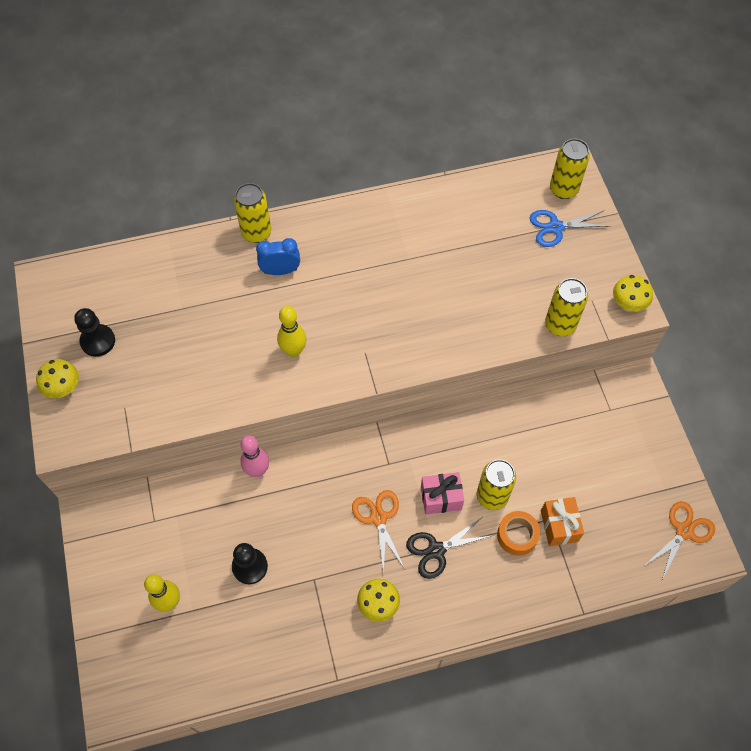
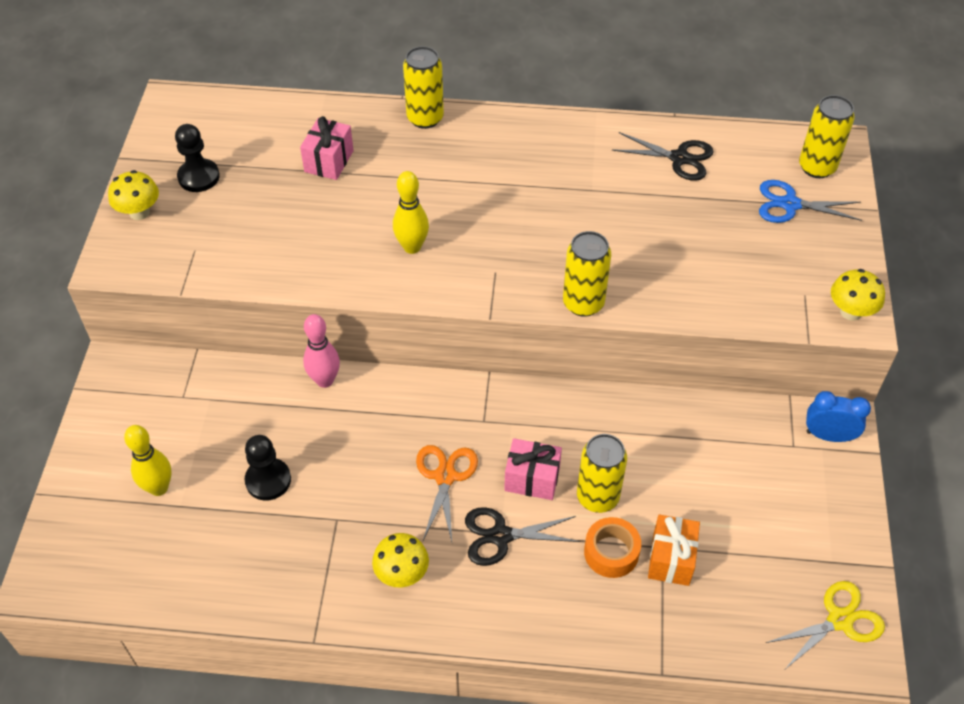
camera: 20 degrees right, 10 degrees down
(197, 295) = (329, 161): none -> pink gift
(280, 271) = (435, 162): blue clock -> blue clock (828, 436)
(462, 211) = (679, 158): none -> black scissors
(560, 325) = (751, 310): yellow can -> yellow can (583, 303)
(684, 531) = (839, 620): orange scissors -> yellow scissors

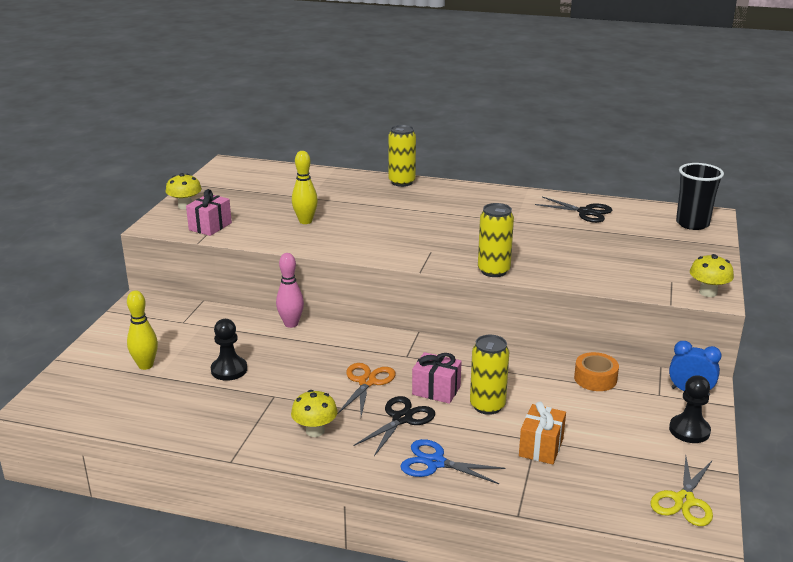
camera: 10 degrees right, 25 degrees down
(198, 177) = (233, 195): black pawn -> black pawn (689, 430)
(329, 161) = (326, 195): pink gift -> pink gift (210, 226)
(412, 247) = (372, 235): yellow bowling pin -> yellow bowling pin (305, 221)
(501, 536) = (402, 419): black scissors -> black scissors turned 120 degrees clockwise
(611, 552) = (491, 438): orange tape -> orange tape (595, 379)
(790, 204) = (667, 239): blue scissors -> blue scissors (435, 463)
(817, 167) = (692, 224): yellow can -> black cup
(839, 620) = (684, 501): yellow scissors -> yellow scissors turned 135 degrees clockwise

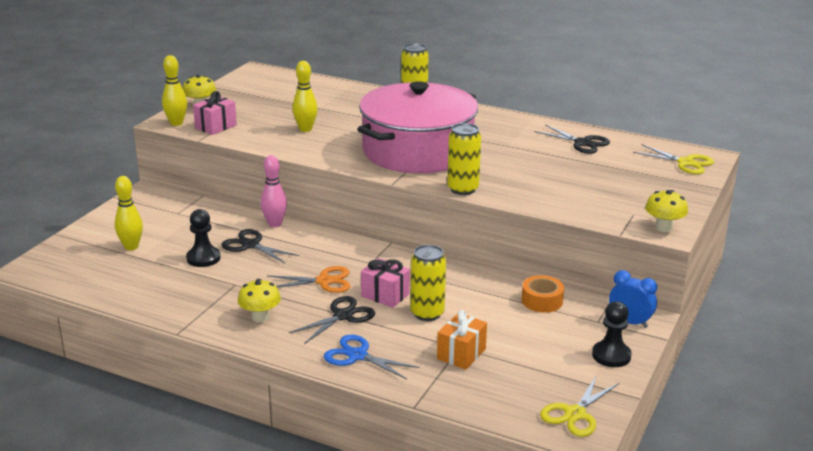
camera: 10 degrees right, 0 degrees up
(166, 226) = (176, 123): none -> yellow bowling pin
(274, 350) = (250, 245): none -> black scissors
(367, 382) = (324, 281): orange scissors -> orange scissors turned 60 degrees clockwise
(430, 235) = (418, 151): none -> pink pot
(692, 224) = (685, 163): black cup -> yellow scissors

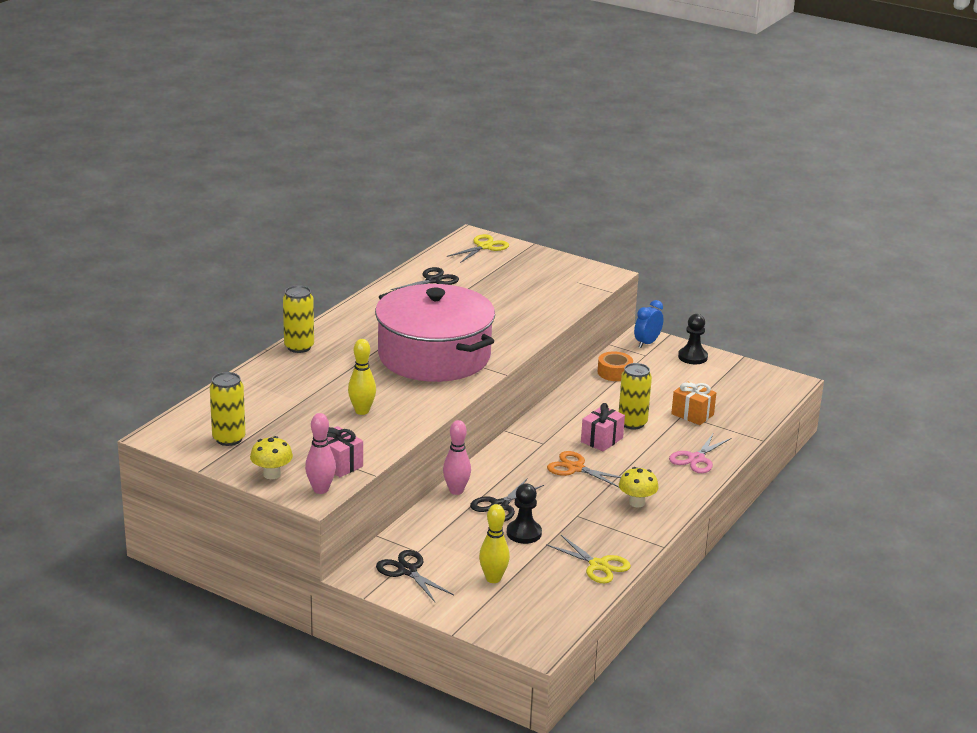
camera: 85 degrees left, 0 degrees up
(176, 123) = (321, 490): yellow bowling pin -> pink bowling pin
(324, 281) = (575, 468): orange scissors -> orange scissors turned 60 degrees counterclockwise
(343, 316) = (635, 462): black scissors -> black scissors (407, 571)
(357, 356) = (696, 459): blue scissors -> pink scissors
(463, 189) = (522, 343): yellow can -> yellow can (229, 439)
(575, 414) = (765, 380): yellow scissors -> yellow scissors (598, 565)
(663, 228) = (601, 274): yellow mushroom -> none

